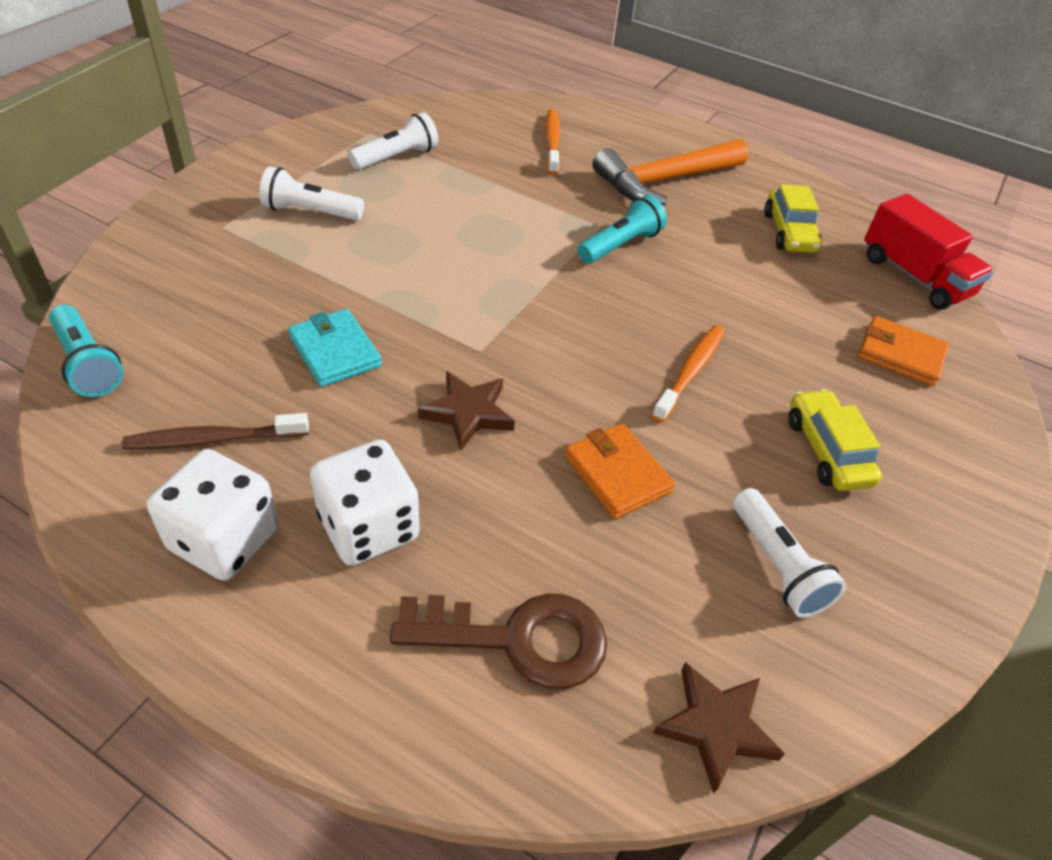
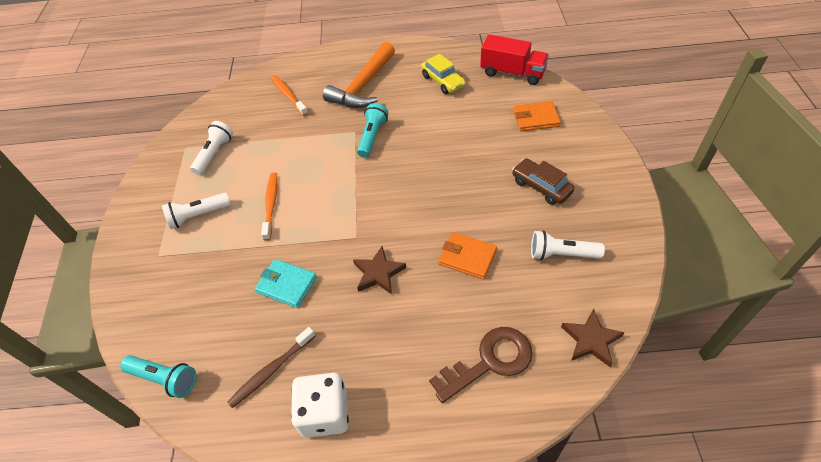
camera: 25 degrees left, 5 degrees up
(369, 527) = (384, 359): white dice -> none
(690, 372) = (457, 185): orange toothbrush -> orange toothbrush (271, 205)
(777, 565) = (561, 254): white flashlight -> white flashlight turned 150 degrees clockwise
(826, 450) = (541, 187): yellow car -> brown car

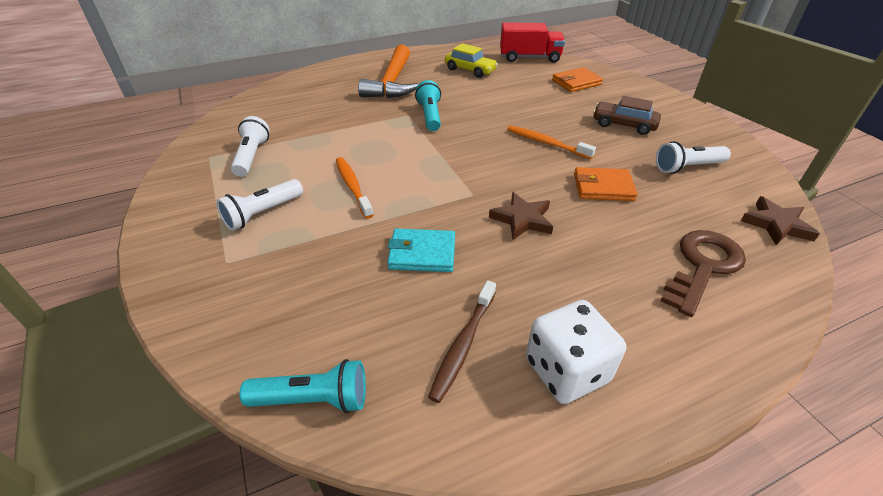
camera: 25 degrees left, 10 degrees down
(288, 95) = (314, 99): orange toothbrush -> orange toothbrush (546, 143)

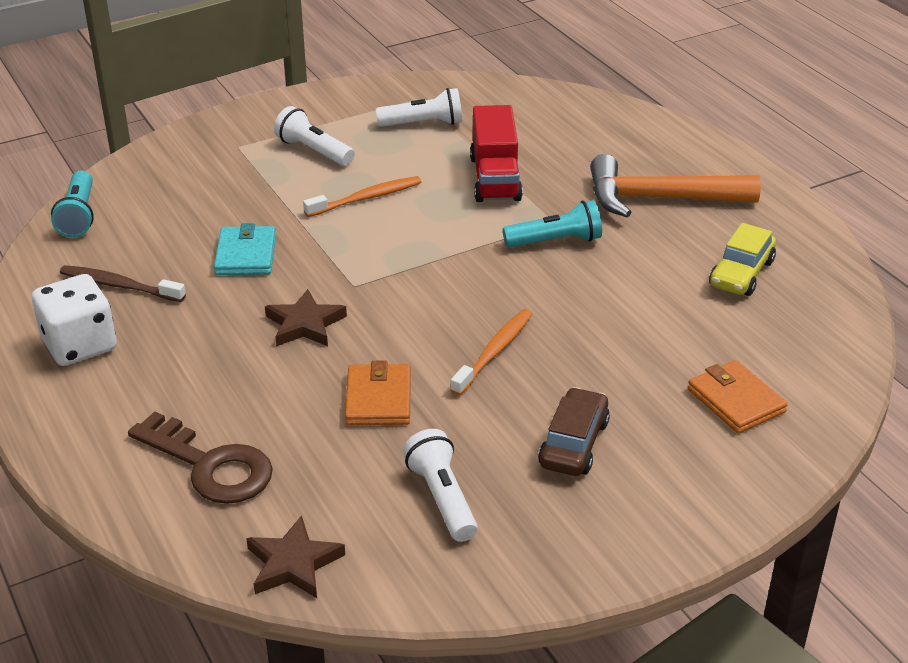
camera: 85 degrees right, 5 degrees down
(529, 57) = (835, 345): red truck -> red truck (495, 178)

